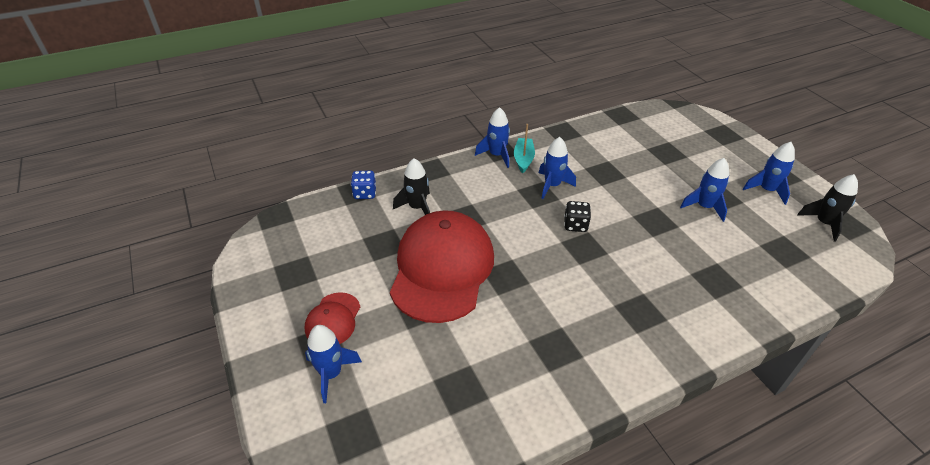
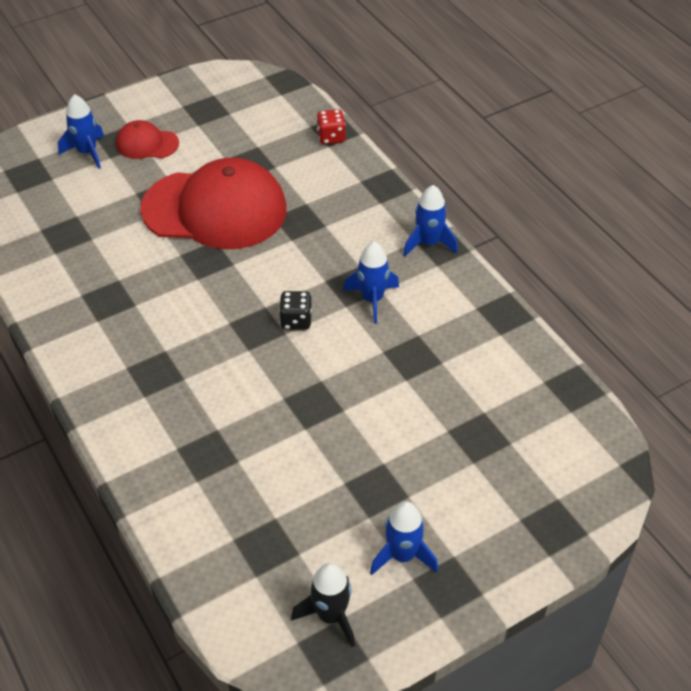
camera: 85 degrees right, 5 degrees up
(365, 193) = (331, 137): blue dice -> red dice
(417, 207) = (312, 181): black rocket -> none
(523, 159) = (425, 270): turquoise boat -> none
(704, 207) = (350, 464): blue rocket -> none

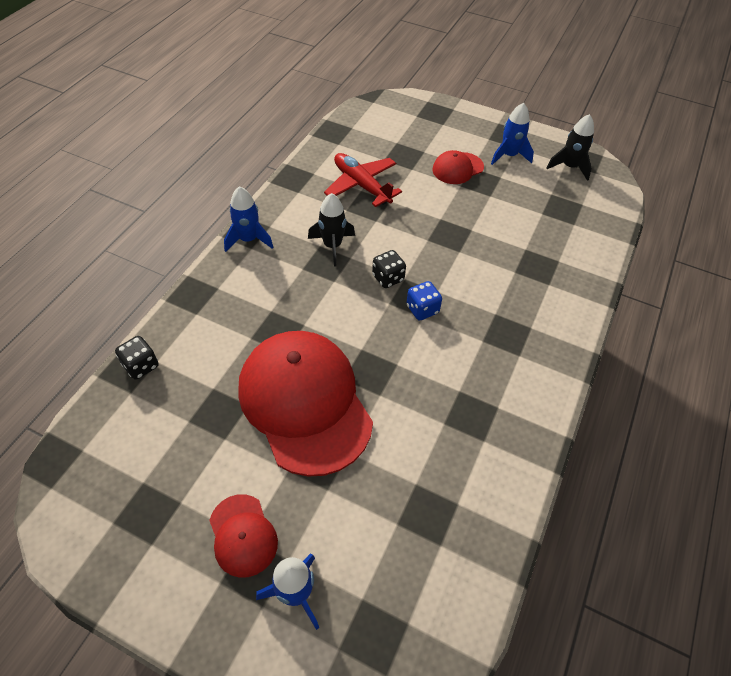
camera: 125 degrees left, 5 degrees up
(237, 326) = (422, 309): none -> blue dice
(331, 137) = (141, 366): red dice -> black dice
(372, 299) = (332, 246): blue rocket -> black rocket
(416, 479) = (457, 168): none -> red cap
(450, 366) = (361, 185): none -> red plane

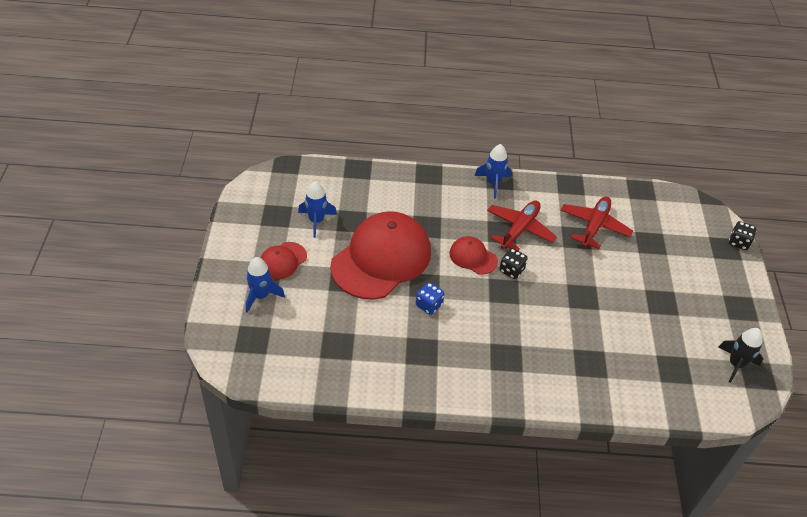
camera: 65 degrees right, 5 degrees down
(141, 366) = (363, 173): black dice -> black dice (738, 242)
(332, 246) = (519, 229): black rocket -> red plane
(422, 309) = (495, 299): blue dice -> blue dice (429, 305)
(457, 168) = (664, 282): red cap -> red cap (473, 257)
(509, 156) = (712, 314): blue rocket -> blue rocket (316, 221)

